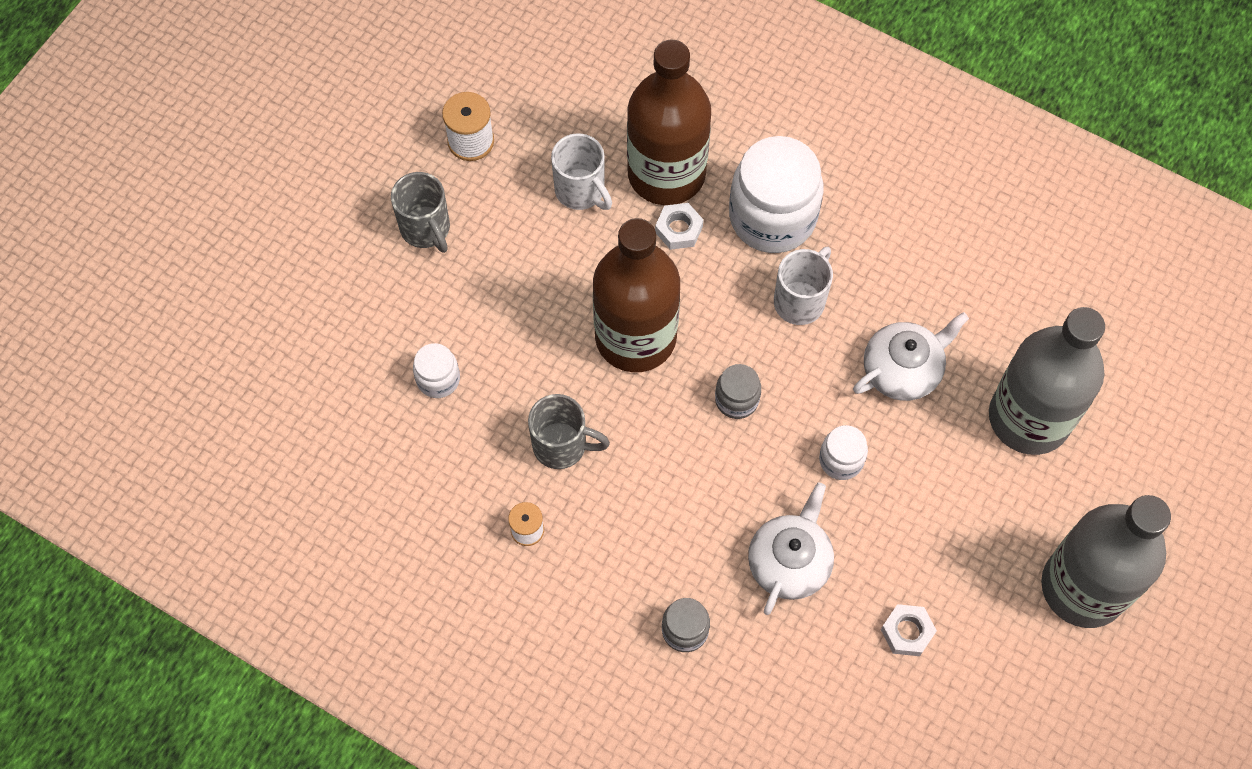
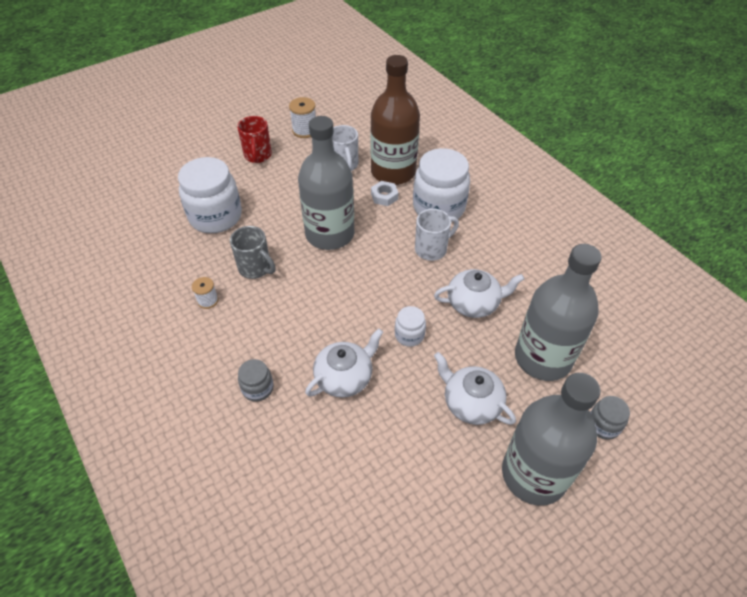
camera: 25 degrees right, 15 degrees down
(426, 229) = (258, 156): grey mug -> red mug
(438, 379) = (215, 216): white jar -> white jar, size x2.09
(635, 337) = (330, 234): brown bottle -> grey bottle
(736, 400) = (366, 282): grey jar -> grey jar (603, 425)
(907, 632) = (396, 450): white nut -> none
(968, 525) = (471, 403): none -> white teapot

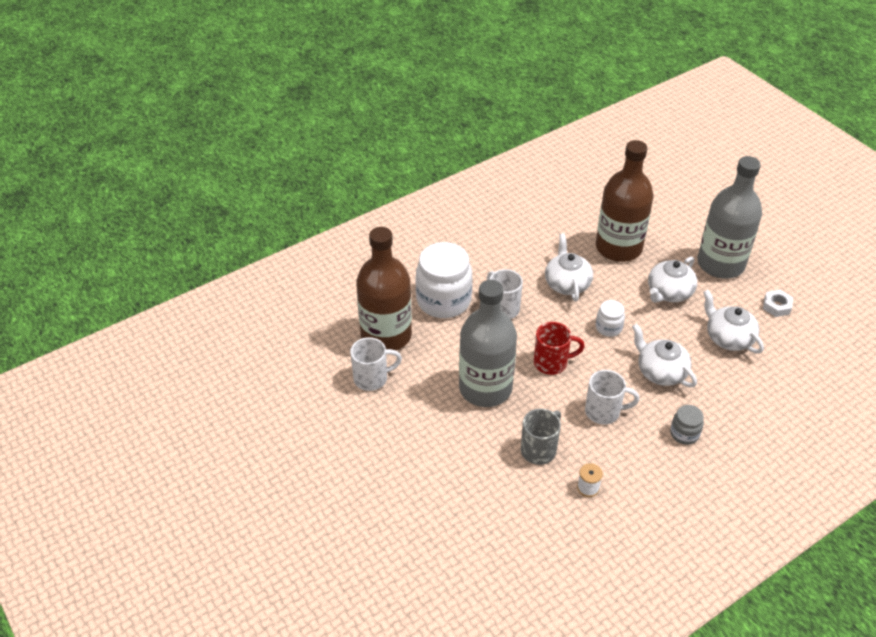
camera: 90 degrees left, 5 degrees down
(215, 216) = (460, 498): white jar -> none
(258, 156) = (348, 466): red mug -> red mug (552, 363)
(294, 320) = (604, 412): none -> white mug
(304, 130) = (300, 420): white spool -> none
(384, 196) = (426, 343): white nut -> white nut (776, 306)
(397, 459) = (728, 338): none -> white teapot
(543, 358) = (618, 247): grey bottle -> brown bottle
(603, 425) = (672, 224): grey jar -> none

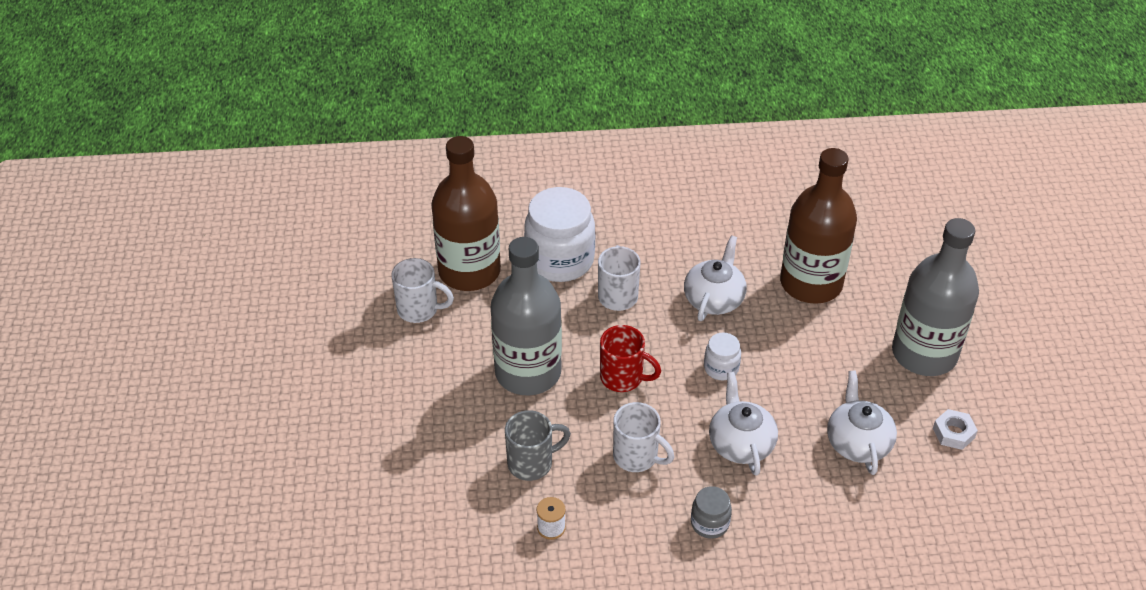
camera: 30 degrees right, 0 degrees up
(669, 292) = (828, 359): white teapot -> none

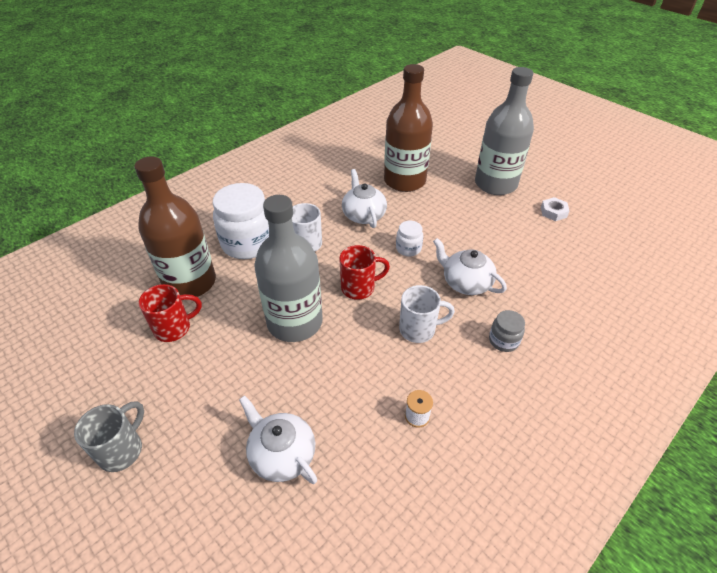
camera: 40 degrees left, 0 degrees up
(419, 309) = (174, 328): white mug -> red mug
(532, 463) = (358, 380): grey mug -> grey mug (122, 450)
(858, 442) = (520, 244): white teapot -> white teapot (282, 454)

